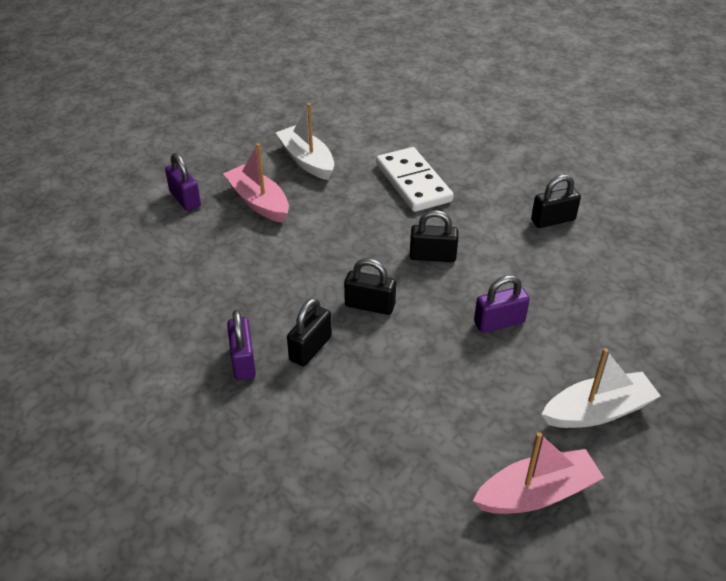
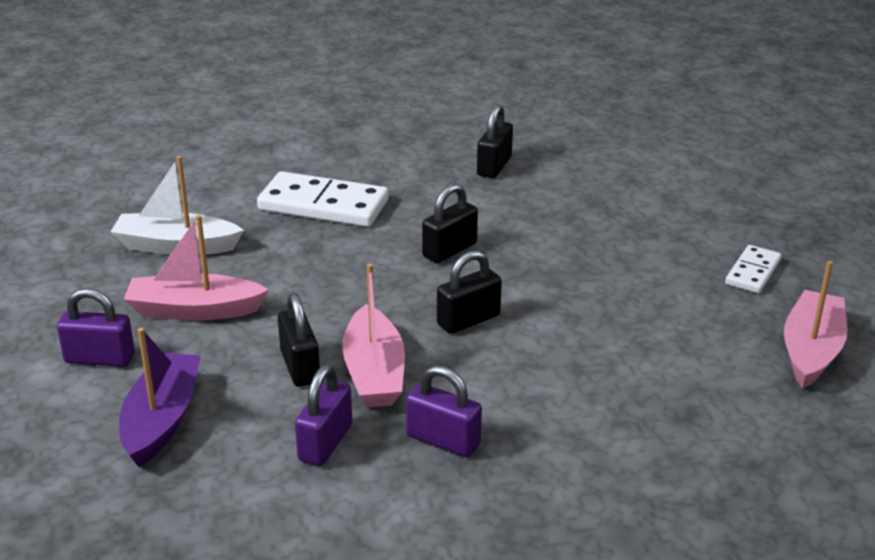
camera: 50 degrees left, 10 degrees down
(158, 249) = (162, 420): none -> purple boat
(276, 298) = (374, 373): none -> pink boat
(310, 348) = (482, 386): black padlock -> black padlock (300, 367)
(499, 322) = (588, 262): purple padlock -> purple padlock (325, 442)
(598, 411) = (752, 272): white boat -> white domino

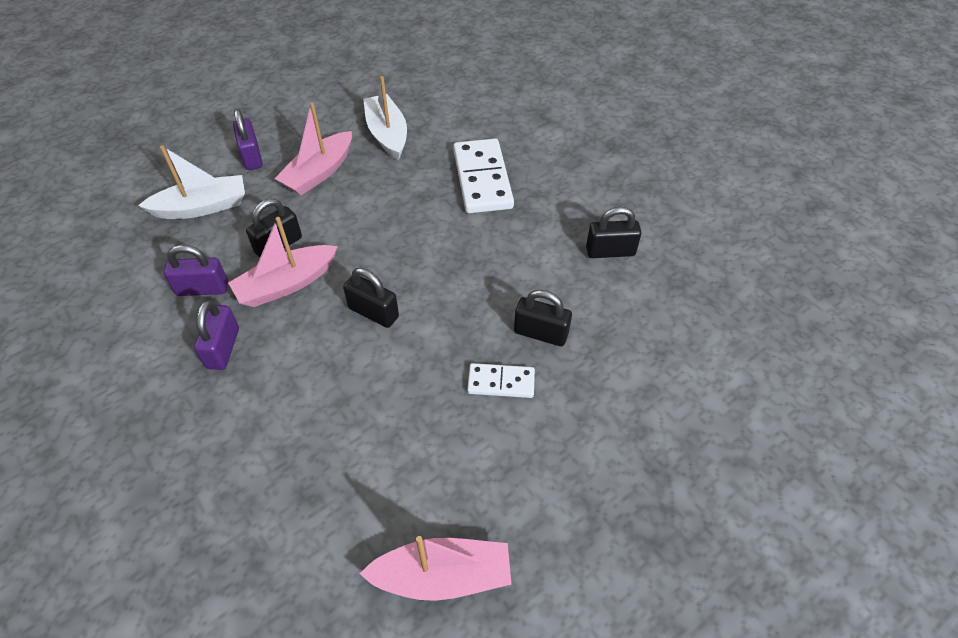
camera: 65 degrees right, 20 degrees up
(162, 420) = (202, 207): purple boat -> white boat
(194, 310) = (319, 173): pink boat -> pink boat turned 120 degrees counterclockwise
(449, 250) = (463, 269): black padlock -> black padlock (541, 333)
(752, 272) = (553, 493): white domino -> white domino (501, 382)

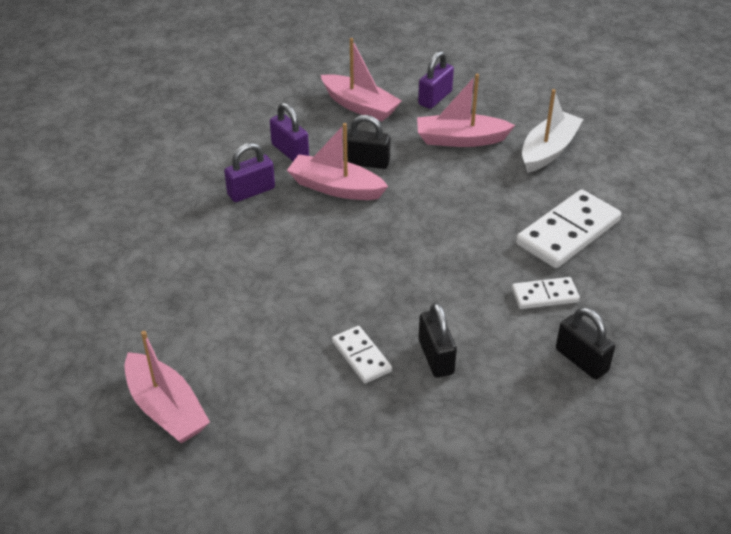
camera: 55 degrees right, 10 degrees down
(202, 207) = (360, 106): white boat -> pink boat
(373, 312) = (356, 247): black padlock -> none
(533, 231) = (544, 295): none -> white domino

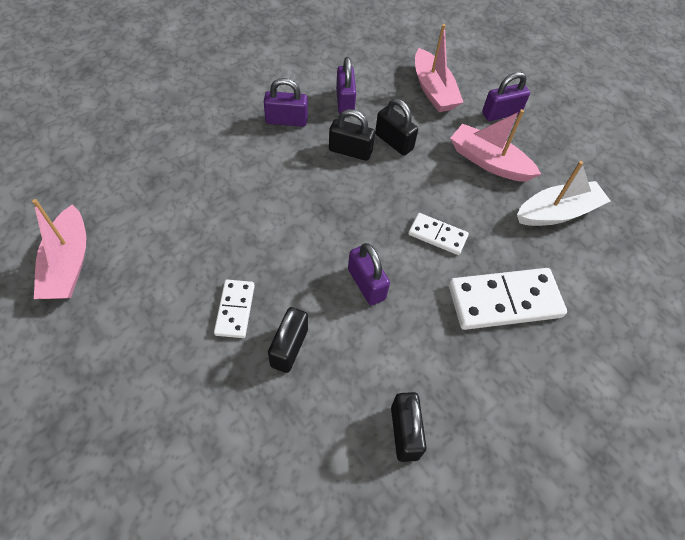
camera: 30 degrees right, 15 degrees up
(335, 188) = (350, 151): pink boat -> black padlock
(451, 278) = (366, 284): none -> purple padlock
(544, 295) = (429, 349): white domino -> white domino (437, 235)

